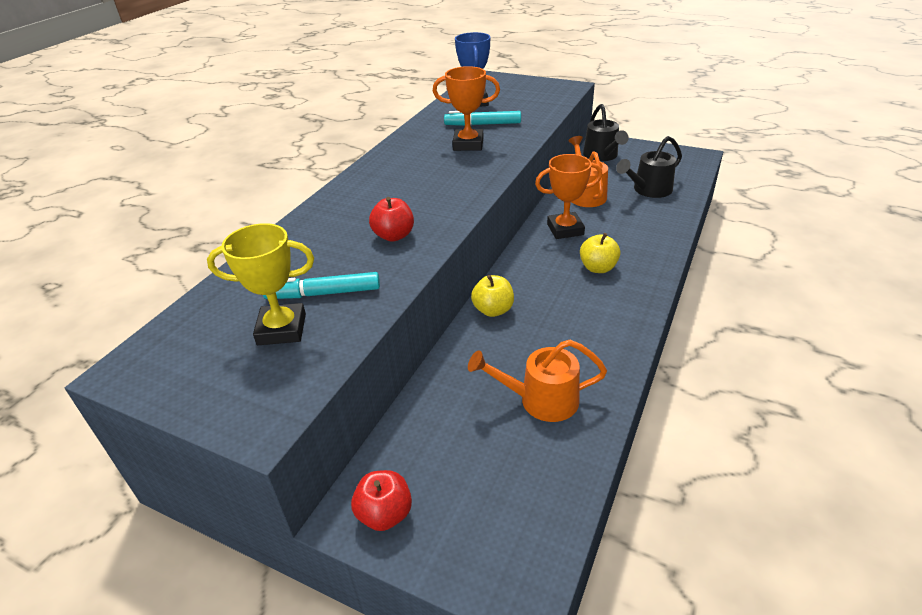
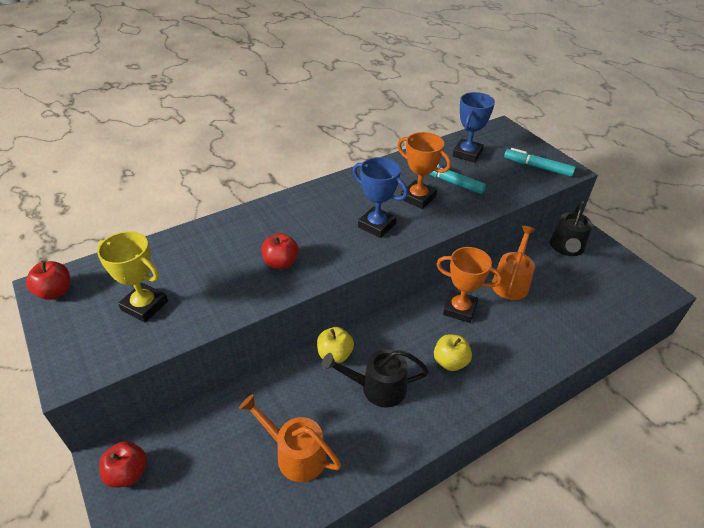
camera: 30 degrees right, 5 degrees up
(145, 368) = (55, 292): none -> red apple
(324, 293) = (193, 290): turquoise marker -> turquoise marker (537, 167)
(454, 175) = (376, 225): none -> blue trophy
(648, 190) = (573, 306): black watering can -> black watering can (377, 388)

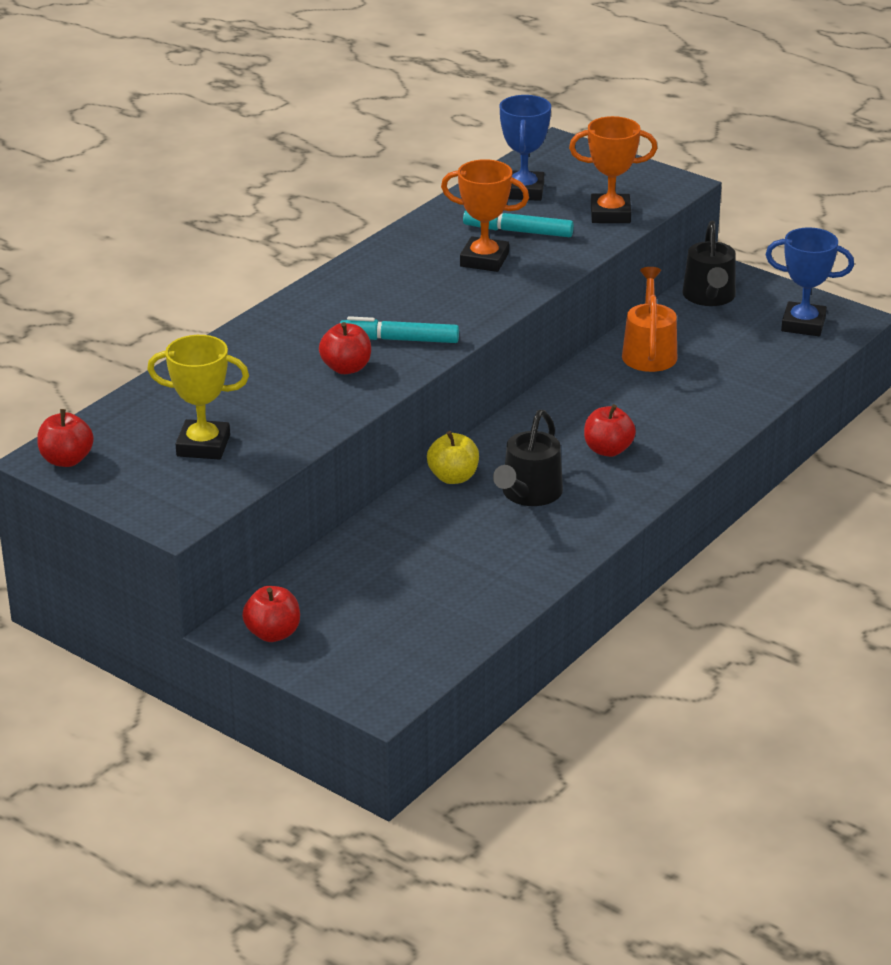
camera: 20 degrees left, 10 degrees down
(295, 453) = (465, 571): orange watering can -> none
(376, 225) = (447, 302): blue trophy -> blue trophy (803, 324)
(377, 388) = (528, 494): black watering can -> black watering can turned 45 degrees counterclockwise
(450, 362) = (608, 450): yellow apple -> red apple
(459, 309) = (593, 396): orange trophy -> orange trophy (610, 214)
(537, 167) = (634, 189): turquoise marker -> turquoise marker (399, 340)

